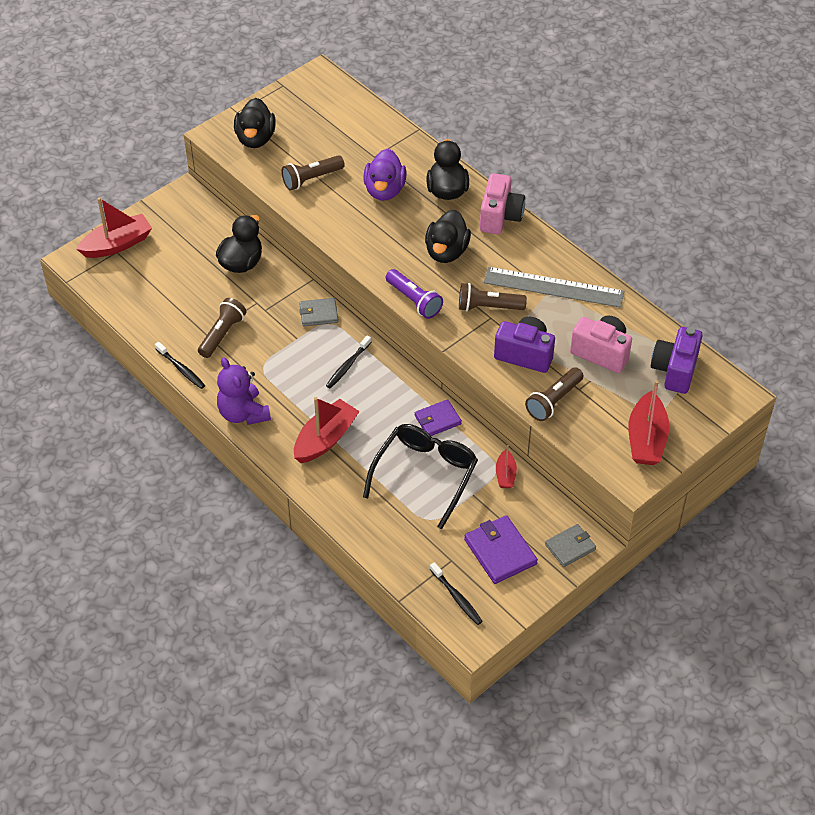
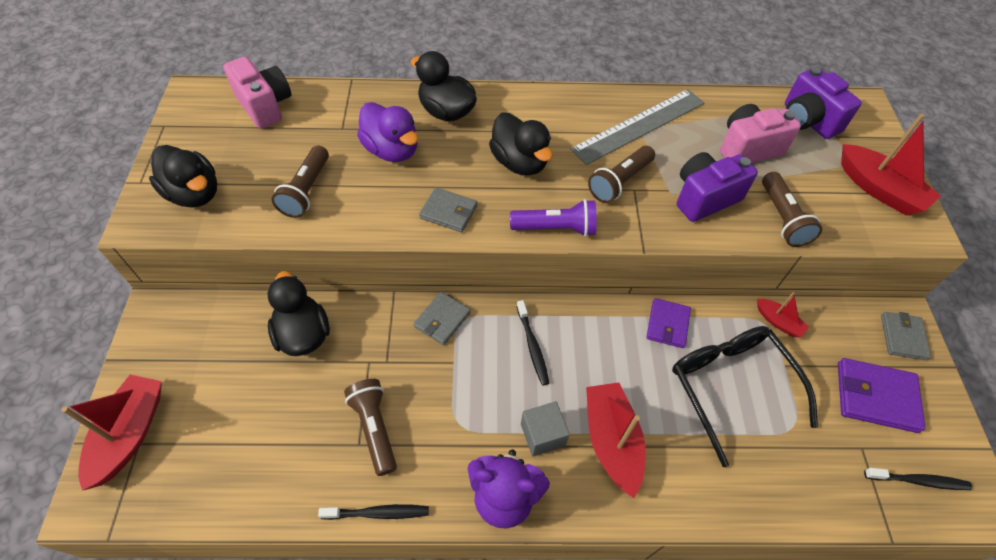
camera: 50 degrees left, 5 degrees up
(296, 406) = (542, 435): none -> grey cube
(369, 247) = (448, 212): none -> grey wallet
(500, 217) = (519, 101): pink camera -> pink camera (265, 106)

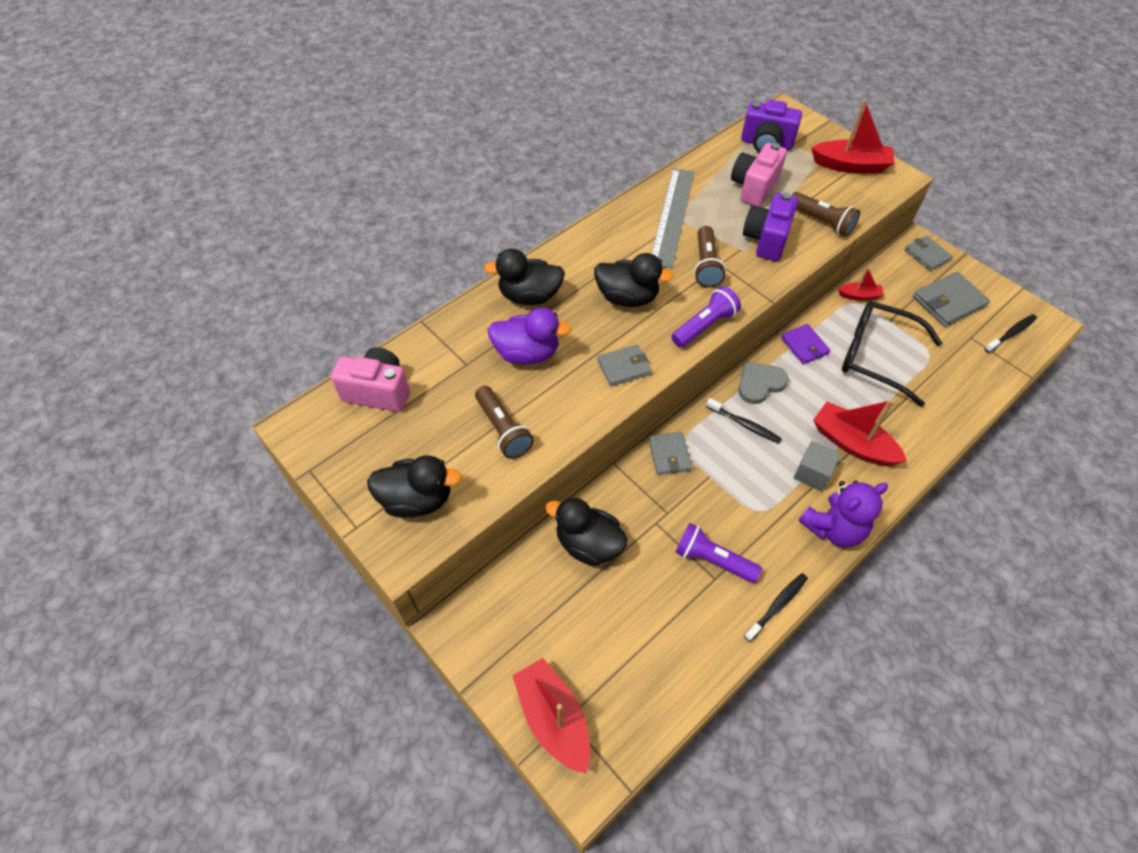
camera: 40 degrees left, 0 degrees up
(374, 428) = (712, 560): brown flashlight -> purple flashlight
(587, 324) = (760, 383): none -> grey heart
(876, 397) = (949, 302): purple wallet -> grey wallet

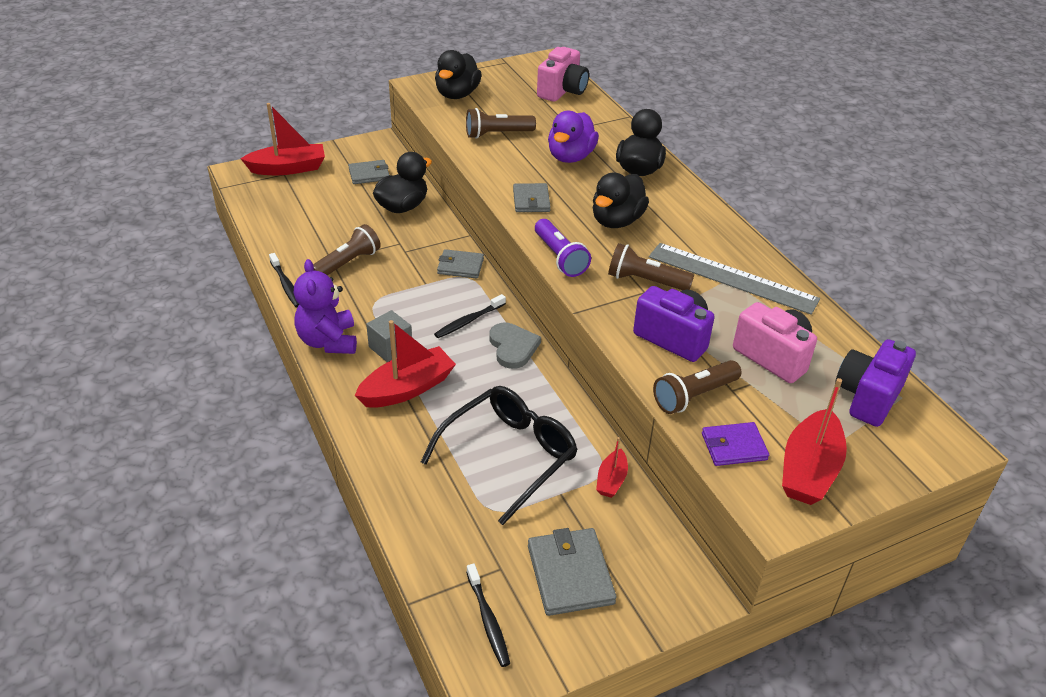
camera: 105 degrees right, 15 degrees down
(712, 560) = (348, 263): purple flashlight -> brown flashlight
(804, 346) = (550, 399): purple wallet -> purple wallet (734, 446)
(927, 255) = (669, 593): grey wallet -> grey wallet (369, 174)

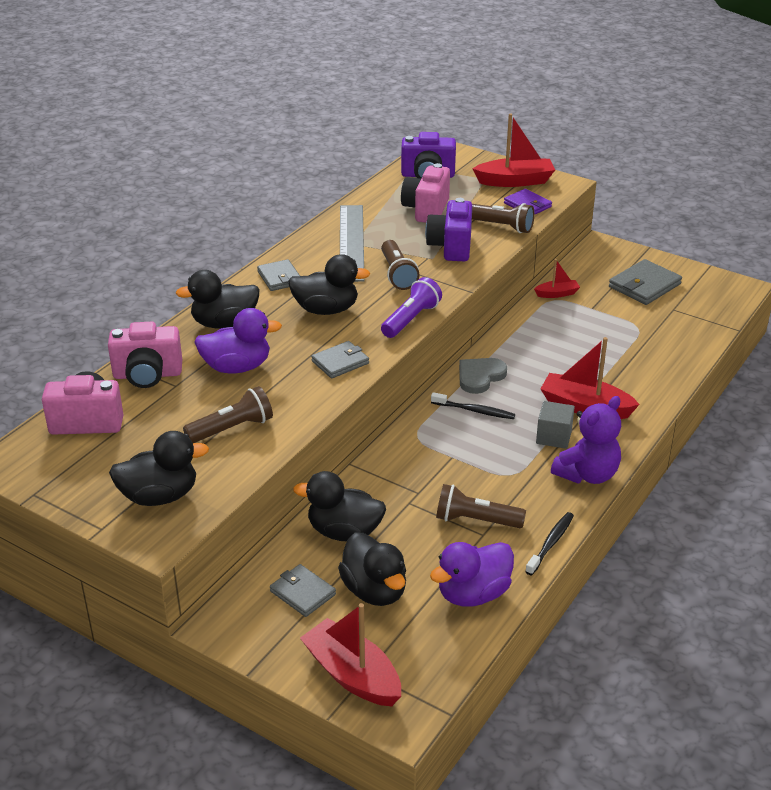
camera: 120 degrees left, 5 degrees down
(287, 232) = (473, 594): none -> purple duck
(338, 198) = (374, 591): none -> black duck
(460, 266) = (405, 447): grey wallet -> grey wallet (279, 278)
(488, 620) = (709, 300): black toothbrush -> none
(497, 134) = (232, 428): brown flashlight -> brown flashlight turned 75 degrees counterclockwise
(509, 455) = (587, 337): black glasses -> none
(596, 122) = (147, 375): none -> pink camera

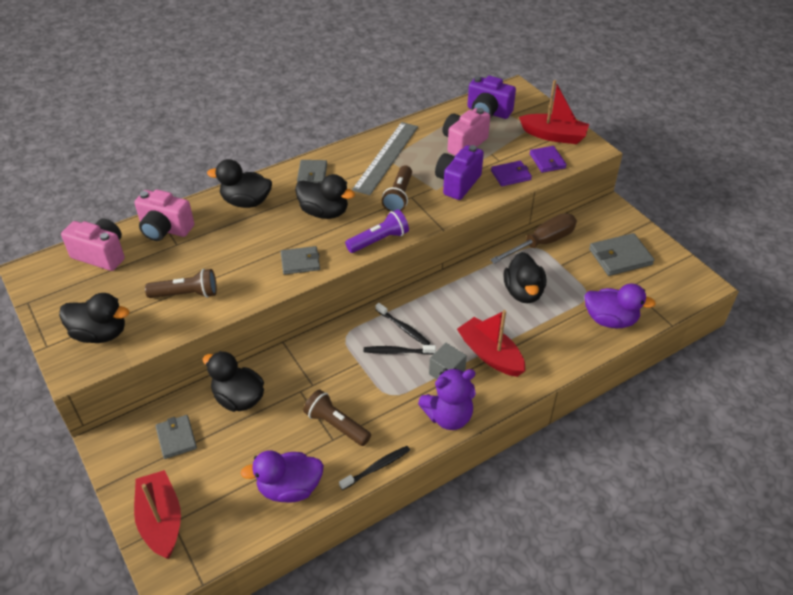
camera: 25 degrees right, 10 degrees up
(237, 367) = (227, 242): purple duck -> purple duck (610, 320)
(374, 591) = (224, 456): black duck -> black duck (523, 292)
(480, 376) = (429, 299): grey heart -> none
(486, 434) = (397, 352): none -> black toothbrush
(500, 226) = (510, 175): brown flashlight -> purple wallet
(557, 294) = (542, 243): red boat -> brown screwdriver

